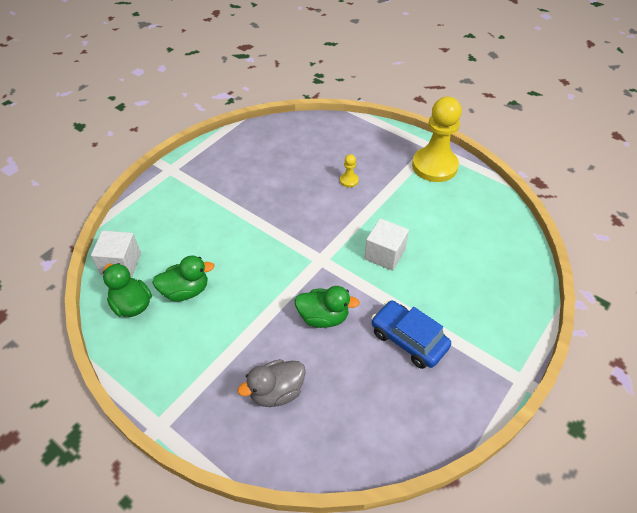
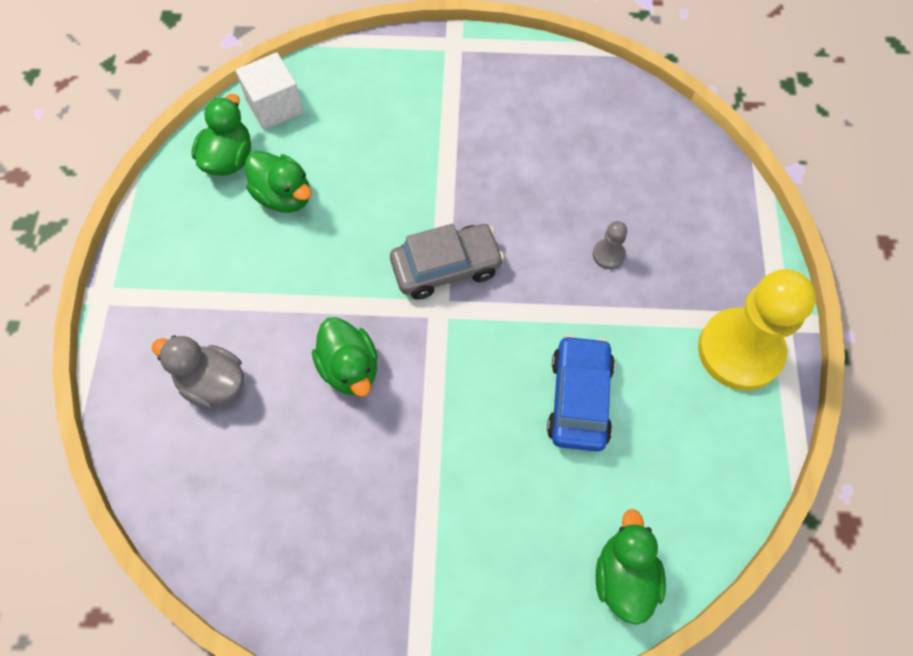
camera: 55 degrees right, 15 degrees up
(300, 243) = (446, 267): none -> grey car
(349, 180) = (608, 255): yellow pawn -> grey pawn
(384, 254) = (507, 381): white cube -> none
(408, 339) = (385, 491): blue car -> blue car (579, 399)
(518, 266) = (624, 577): none -> green duck

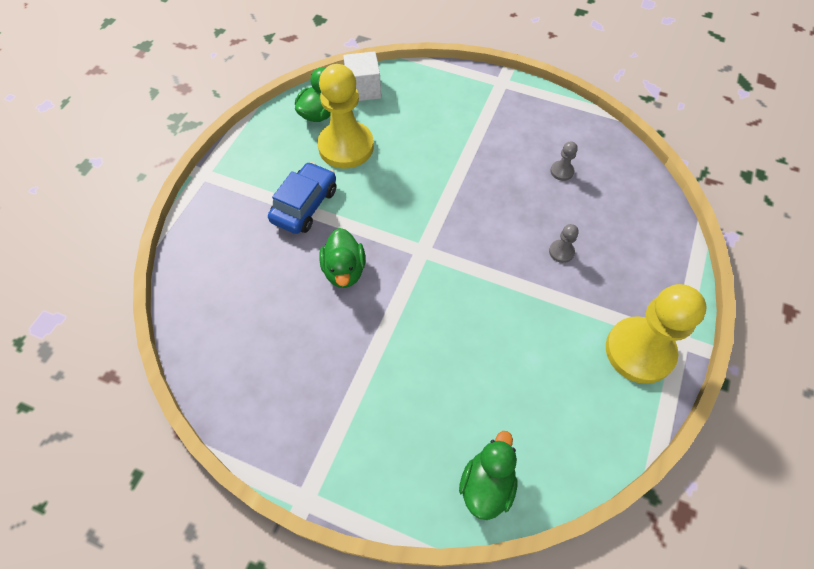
camera: 20 degrees right, 5 degrees down
(212, 383) = (249, 251): grey duck -> none
(284, 196) = (346, 146): green duck -> yellow pawn
(446, 267) = (438, 225): grey car -> none
(572, 147) = (562, 171): none -> grey pawn
(579, 399) = (501, 345): blue car -> blue car (305, 205)

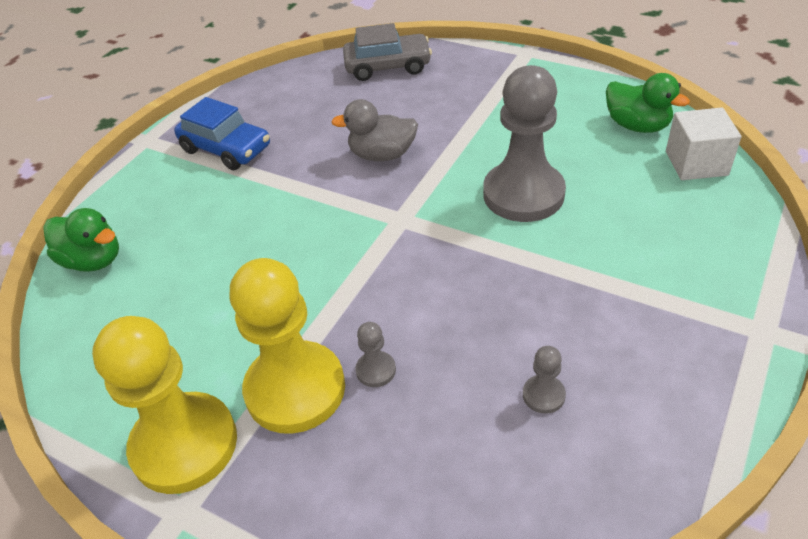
camera: 100 degrees right, 15 degrees down
(204, 280) = (388, 66): none -> grey car
(305, 205) = (479, 122): blue car -> blue car (226, 149)
(344, 270) = (382, 155): green duck -> grey duck
(346, 146) = (578, 150): yellow pawn -> yellow pawn (295, 389)
(394, 178) = (523, 194): none -> grey pawn

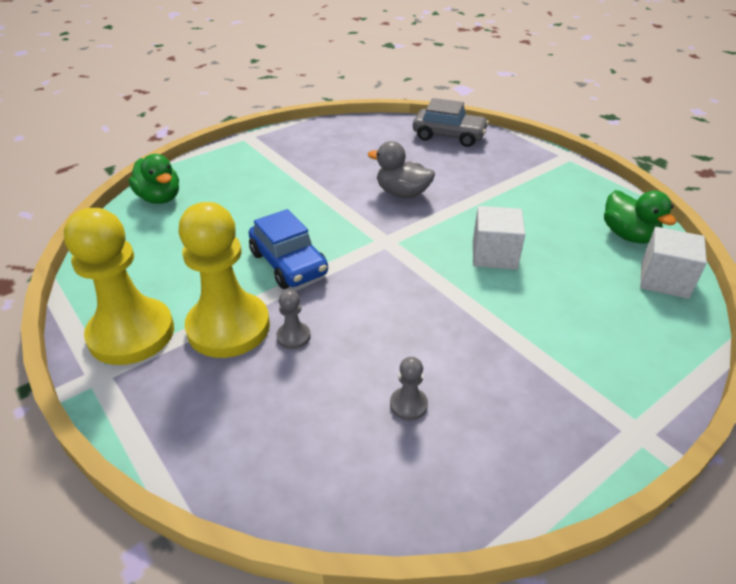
camera: 20 degrees right, 5 degrees down
(226, 149) = (294, 156): blue car -> blue car (288, 263)
(523, 194) = (494, 255): grey pawn -> white cube

